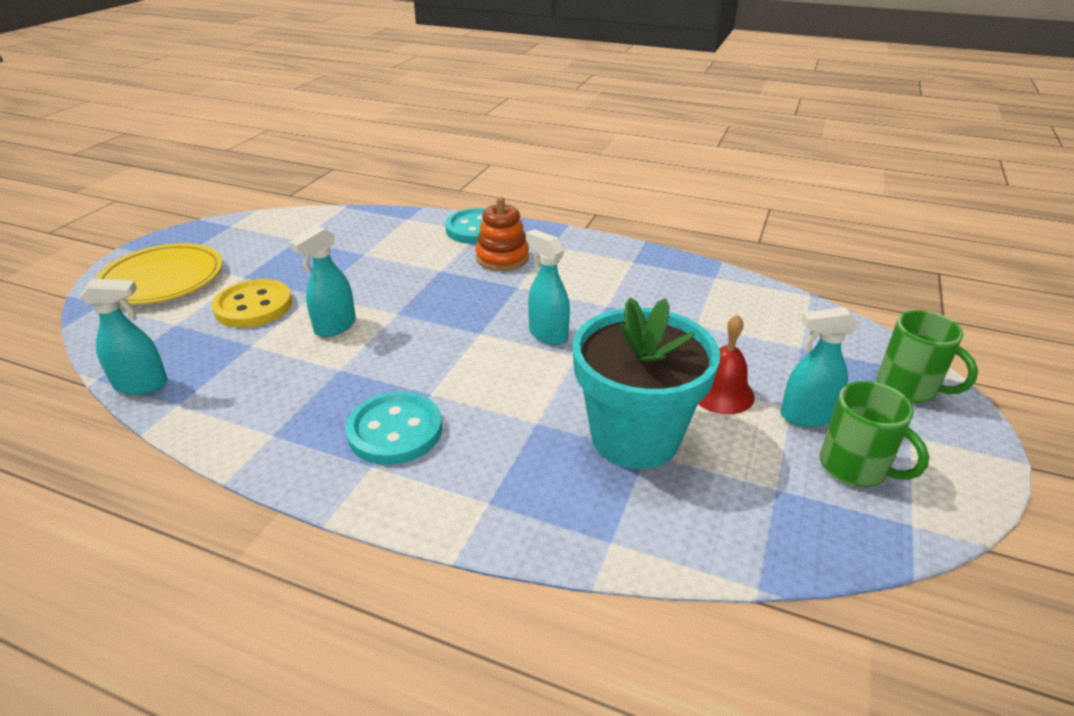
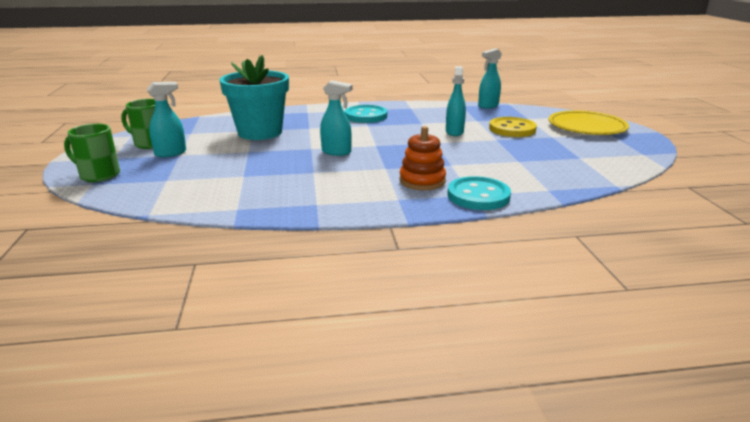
camera: 150 degrees right, 10 degrees down
(721, 393) = (220, 152): red bell -> none

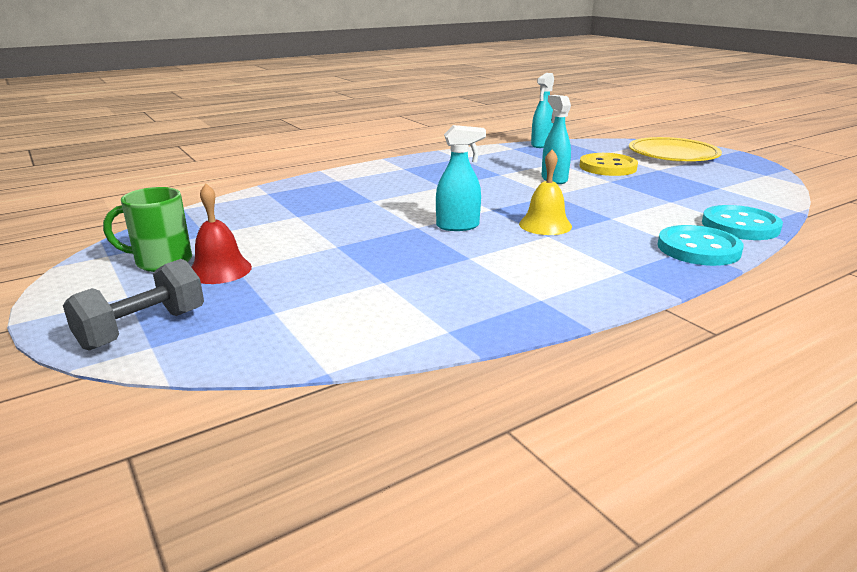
camera: 25 degrees left, 0 degrees up
(98, 175) = (143, 329): green mug -> grey dumbbell
(171, 153) = (220, 270): turquoise spray bottle -> red bell
(260, 132) = (313, 217): turquoise flower pot -> none
(366, 116) = (422, 175): turquoise button -> turquoise button (740, 226)
(395, 161) = (545, 225): none -> yellow bell
(422, 181) = (613, 243): orange stacking toy -> none

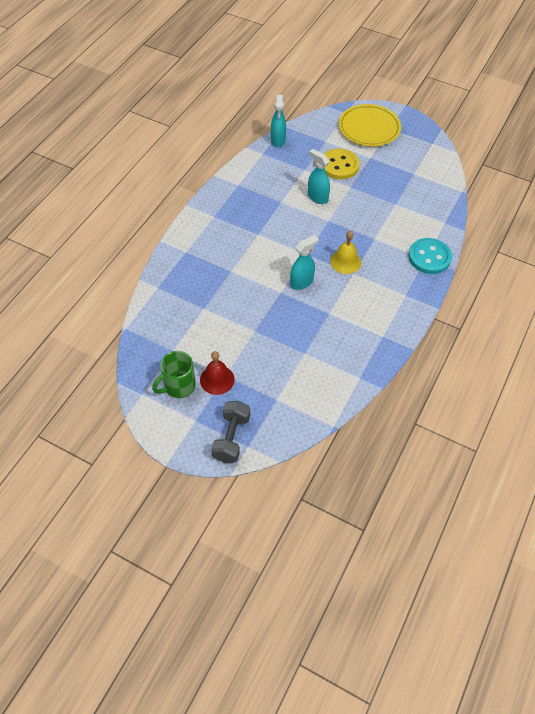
camera: 30 degrees left, 30 degrees up
(740, 226) = (440, 222): turquoise button -> none

